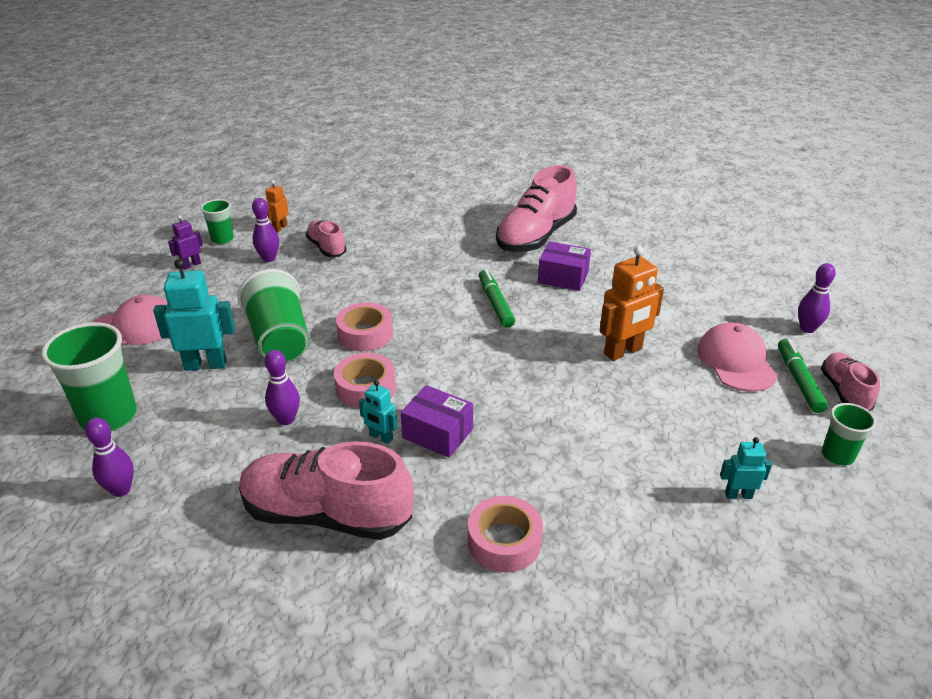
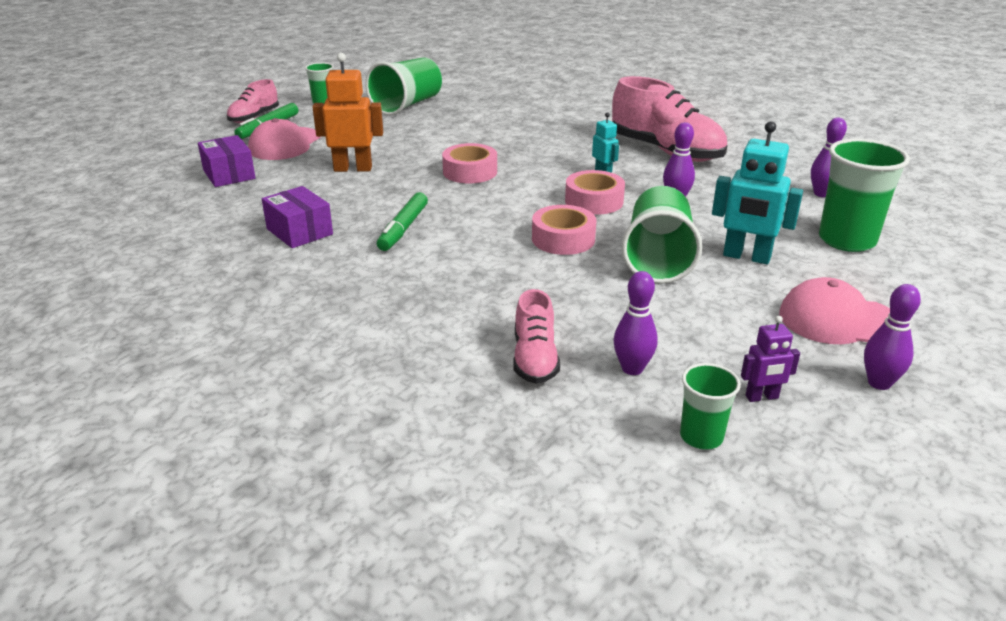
camera: 150 degrees left, 5 degrees down
(280, 228) = (589, 428): orange robot -> none
(437, 433) = (558, 165): purple box -> purple box (229, 174)
(504, 541) = (562, 121): pink tape -> pink tape (470, 172)
(536, 236) = (246, 284): pink shoe -> none
(738, 495) = (407, 105): turquoise robot -> green cup
(807, 328) = (191, 145): purple bowling pin -> purple bowling pin (879, 383)

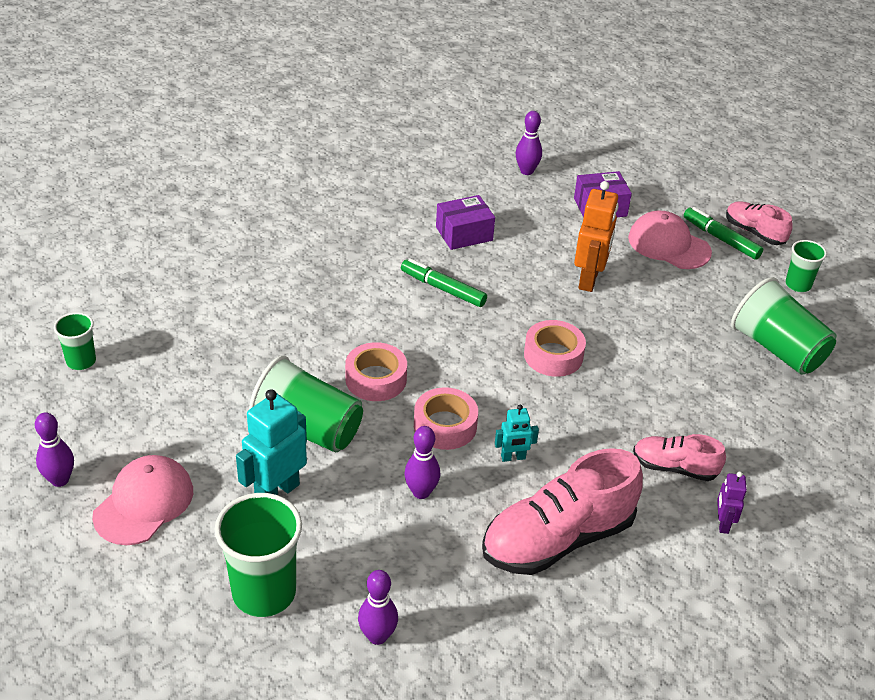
camera: 105 degrees right, 10 degrees up
(535, 359) = (211, 313): pink shoe -> pink shoe (674, 467)
(632, 368) = (168, 355): purple bowling pin -> purple bowling pin (526, 171)
(762, 397) = (93, 407): purple robot -> purple robot (723, 523)

